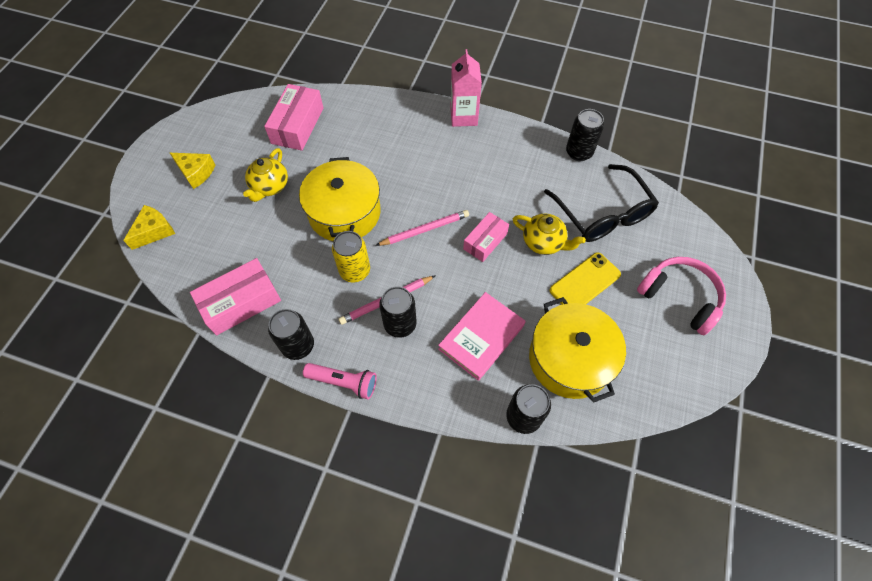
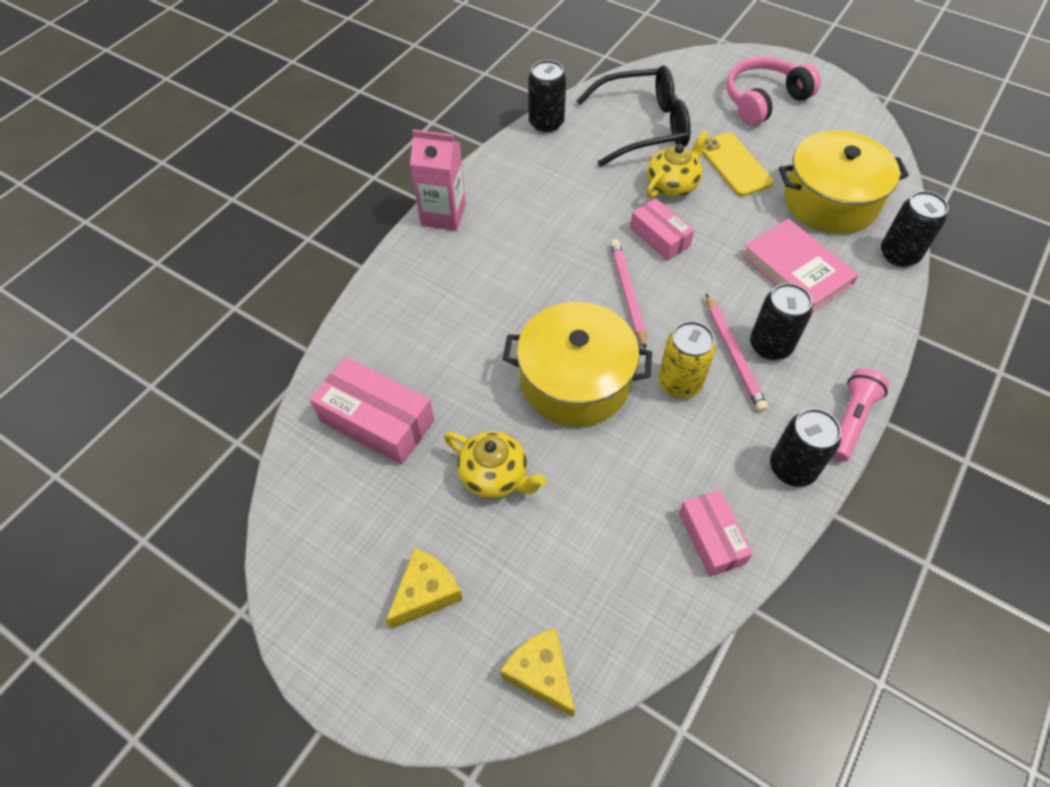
camera: 75 degrees left, 5 degrees down
(241, 302) = (711, 538): pink box -> pink box, size x0.64

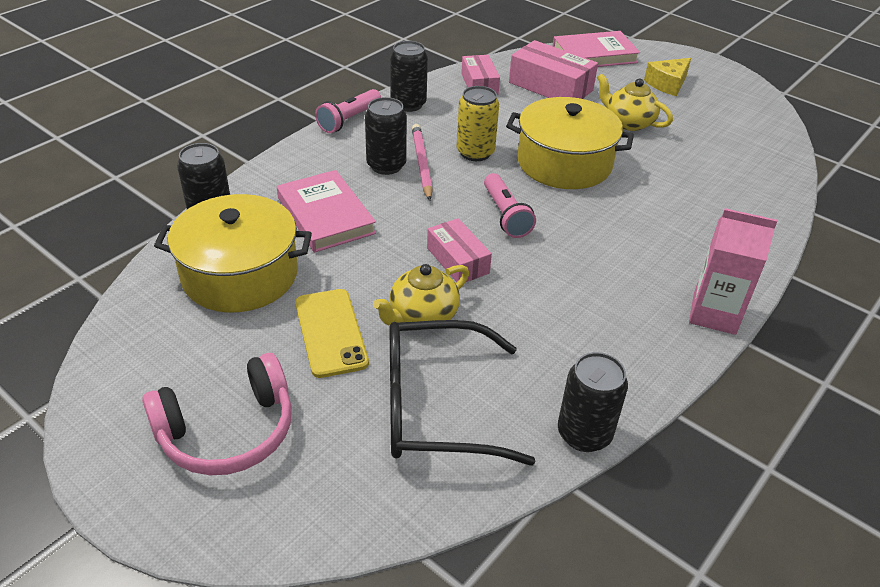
camera: 175 degrees left, 15 degrees down
(377, 420) = (729, 158): pink box -> pink box (550, 86)
(541, 674) = (594, 55): yellow cheese -> pink book
(627, 294) = (505, 215): pink pencil -> pink flashlight

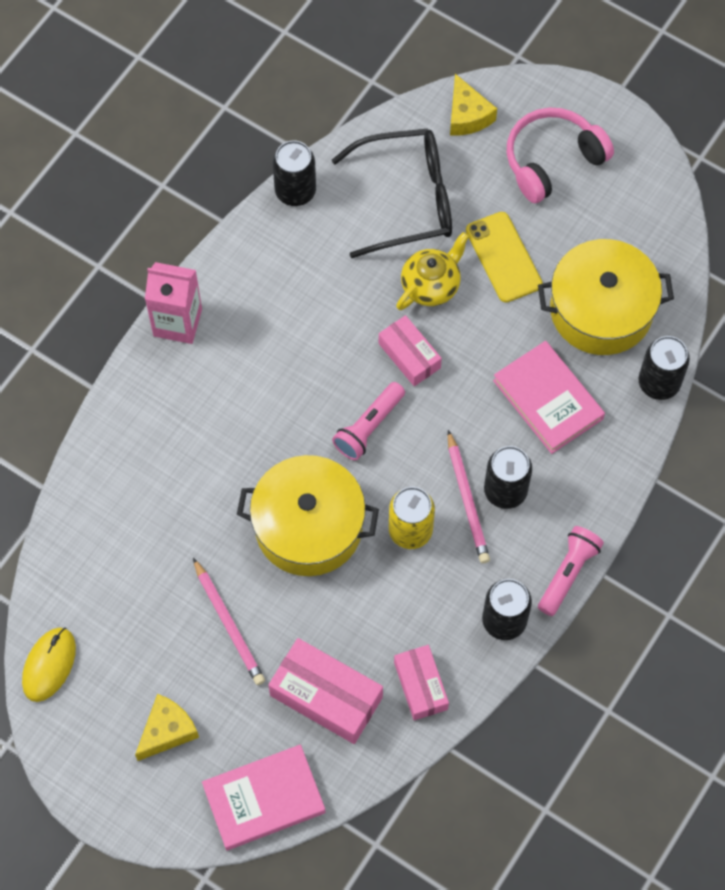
camera: 175 degrees right, 25 degrees up
(326, 508) = (467, 115): none -> yellow cheese
(505, 215) = (369, 427): pink flashlight -> pink flashlight turned 120 degrees counterclockwise
(628, 122) = (228, 624): yellow teapot -> pink pencil
(768, 118) = (49, 665): none -> yellow mouse

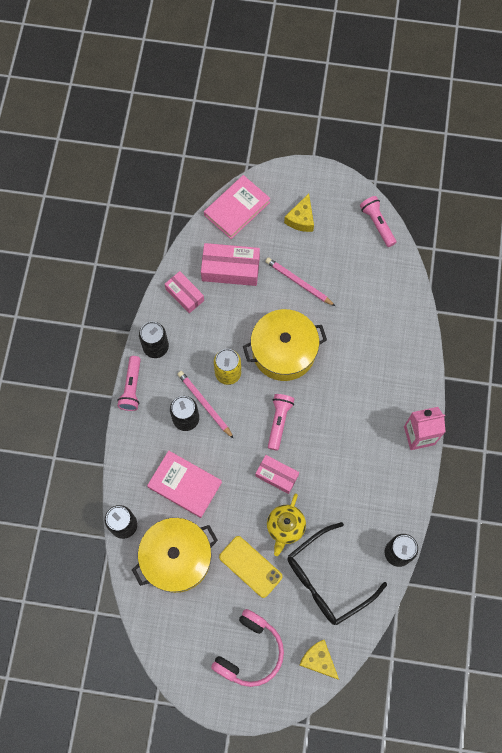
camera: 155 degrees right, 5 degrees up
(49, 665) = (377, 224): yellow mouse -> pink flashlight

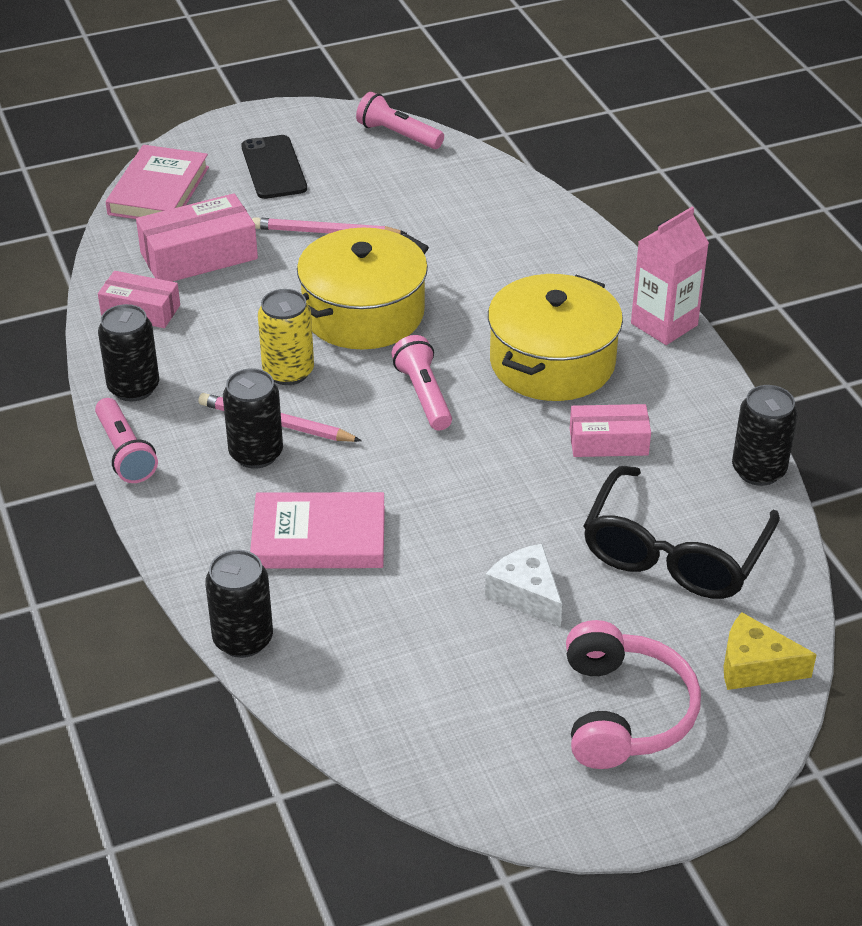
camera: 30 degrees left, 30 degrees down
(177, 558) = (380, 641): yellow pot -> yellow pot (552, 362)
(250, 566) = (526, 594): yellow phone -> white cheese
(277, 475) = (475, 460): pink box -> pink box (608, 442)
(285, 527) = (544, 517): yellow teapot -> none
(301, 219) = (274, 168): yellow cheese -> black phone

